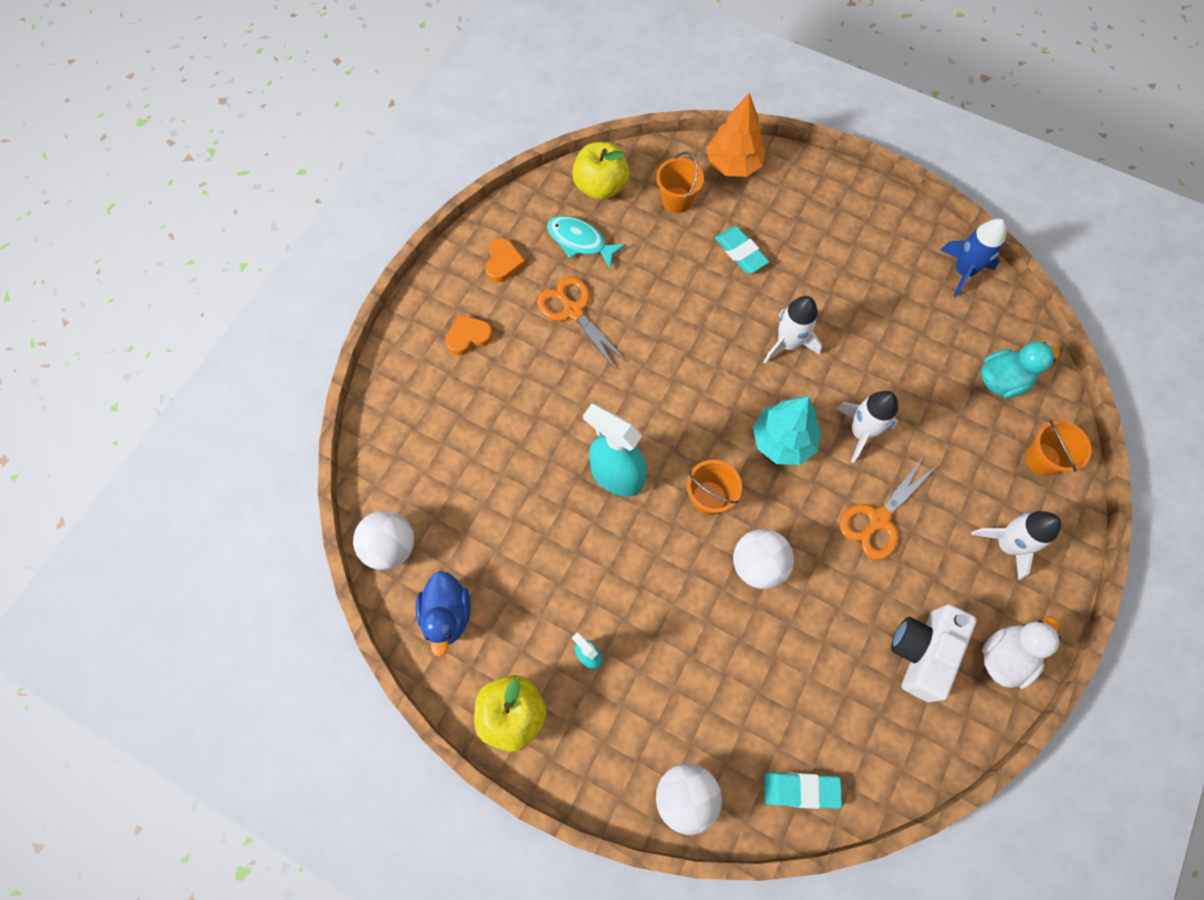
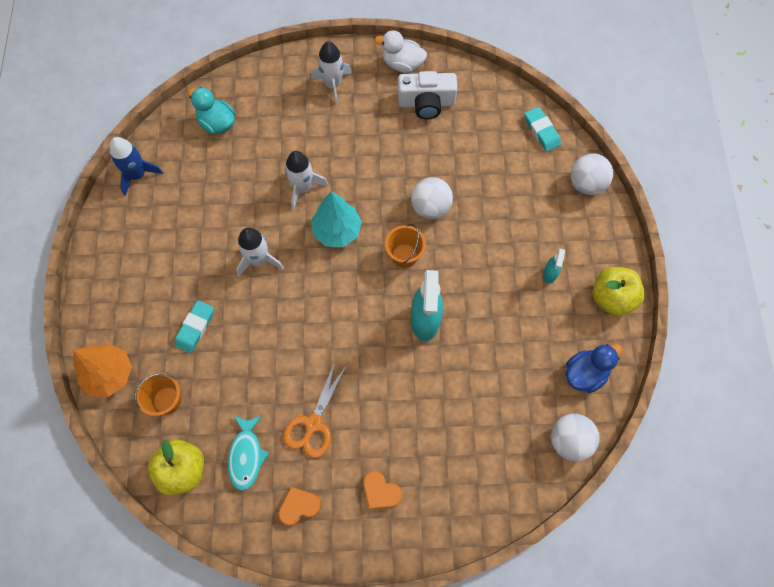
camera: 120 degrees left, 0 degrees up
(878, 519) = (358, 155): orange scissors -> none
(1042, 459) = (263, 84): orange bucket -> none

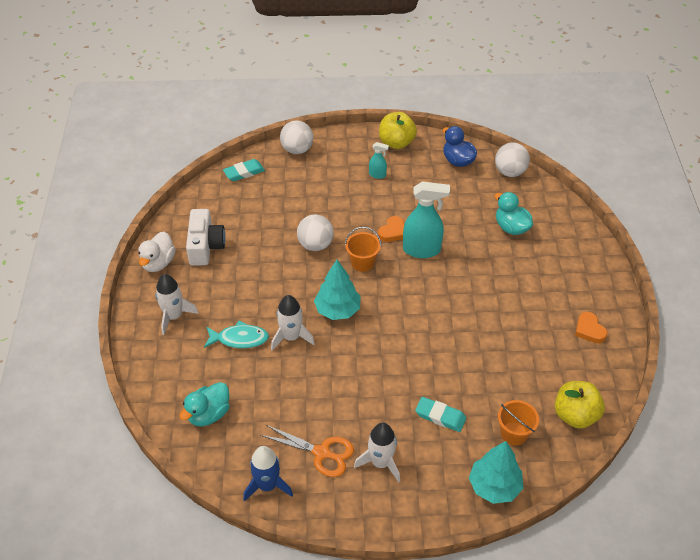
camera: 90 degrees left, 20 degrees down
(109, 374) = (494, 486): orange tree -> turquoise tree
(246, 455) = (554, 368): turquoise fish -> turquoise fish (239, 339)
(259, 260) = (368, 369): white rocket -> white rocket (380, 463)
(313, 424) = (520, 322): orange scissors -> orange scissors (322, 453)
(380, 492) = (567, 278): orange heart -> orange heart (392, 232)
(465, 431) = (511, 227): none -> turquoise duck

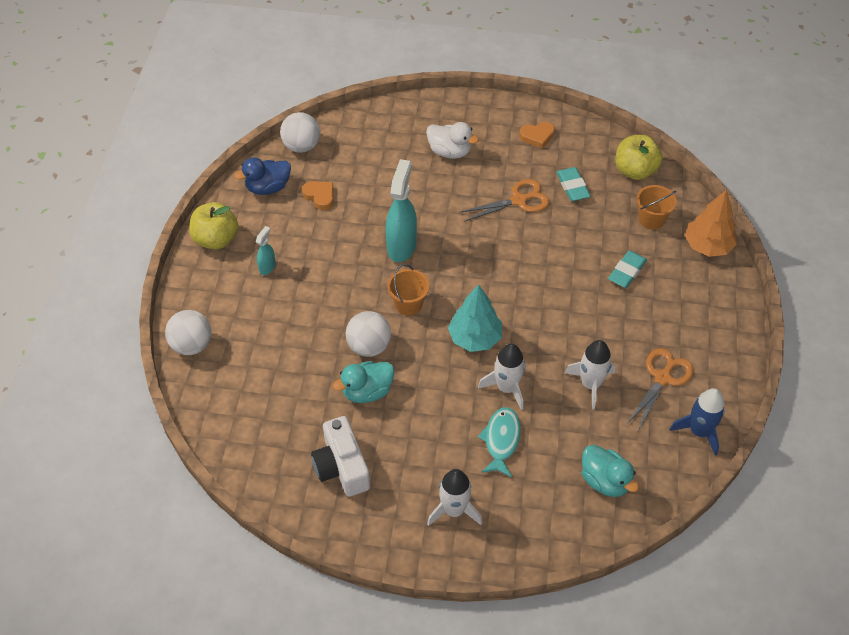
camera: 80 degrees left, 5 degrees up
(158, 263) = (359, 524): white duck -> white duck (450, 152)
(205, 246) = (342, 466): white camera -> white camera turned 120 degrees counterclockwise
(244, 172) = (216, 410): turquoise eraser -> turquoise eraser (572, 186)
(380, 463) = (677, 329): white rocket -> white rocket (590, 384)
(392, 232) = (367, 268): orange heart -> orange heart (320, 196)
(494, 486) = (707, 246): turquoise tree -> orange tree
(501, 324) = (518, 200): none -> orange scissors
(511, 227) = (387, 163): turquoise duck -> turquoise duck (367, 391)

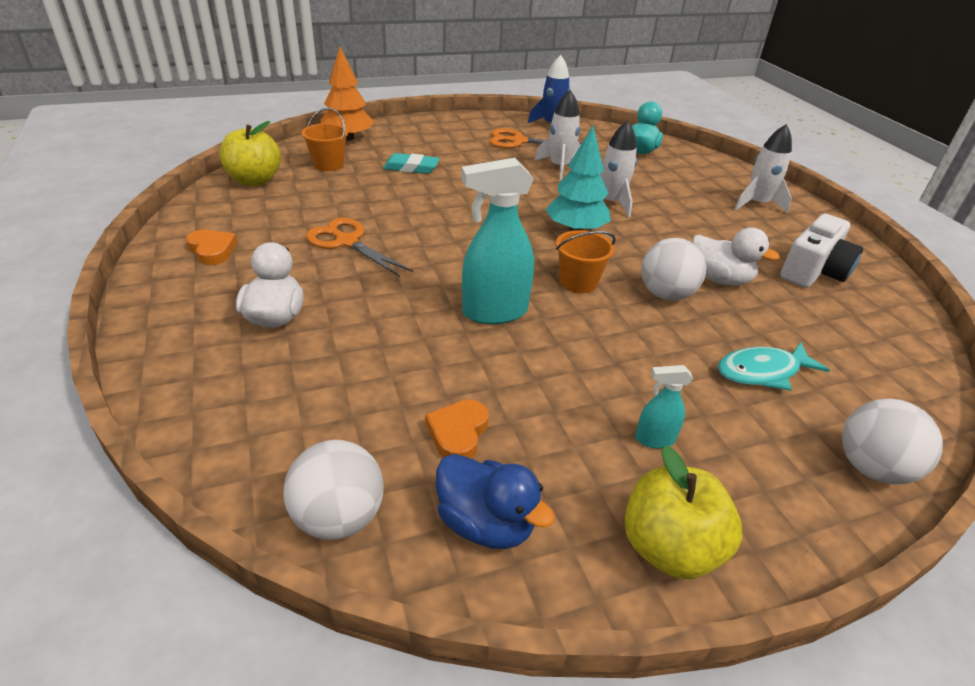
camera: 120 degrees left, 15 degrees down
(367, 391) = (719, 279): turquoise duck -> white duck
(501, 440) = (666, 196): turquoise fish -> turquoise fish (762, 372)
(572, 186) = (301, 212): turquoise eraser -> none

